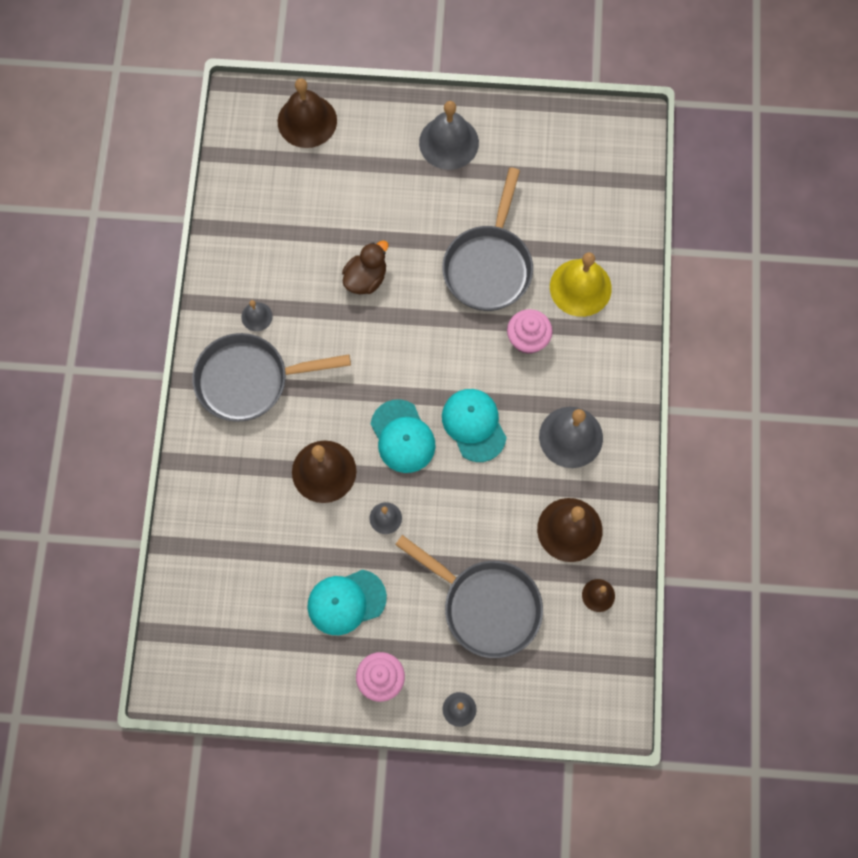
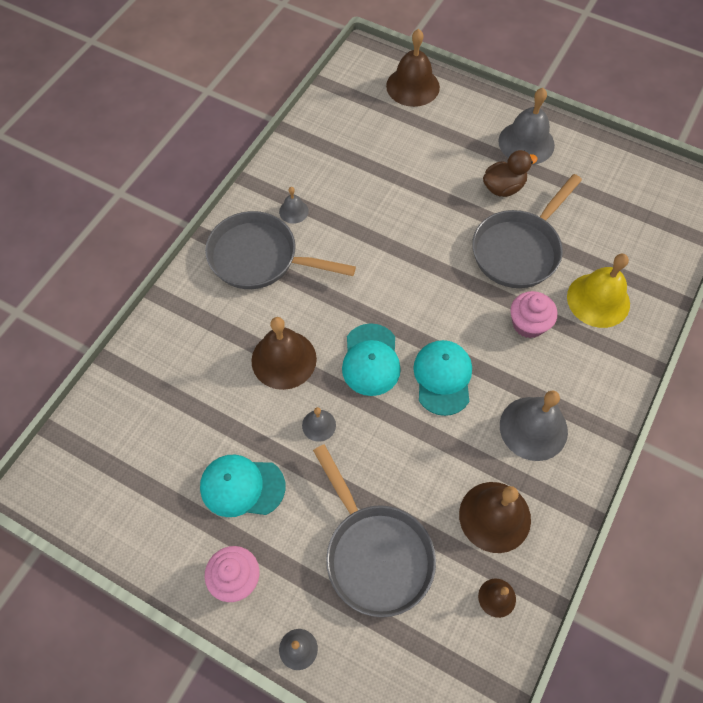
camera: 25 degrees right, 10 degrees down
(366, 278) = (403, 218): brown duck -> brown duck (503, 187)

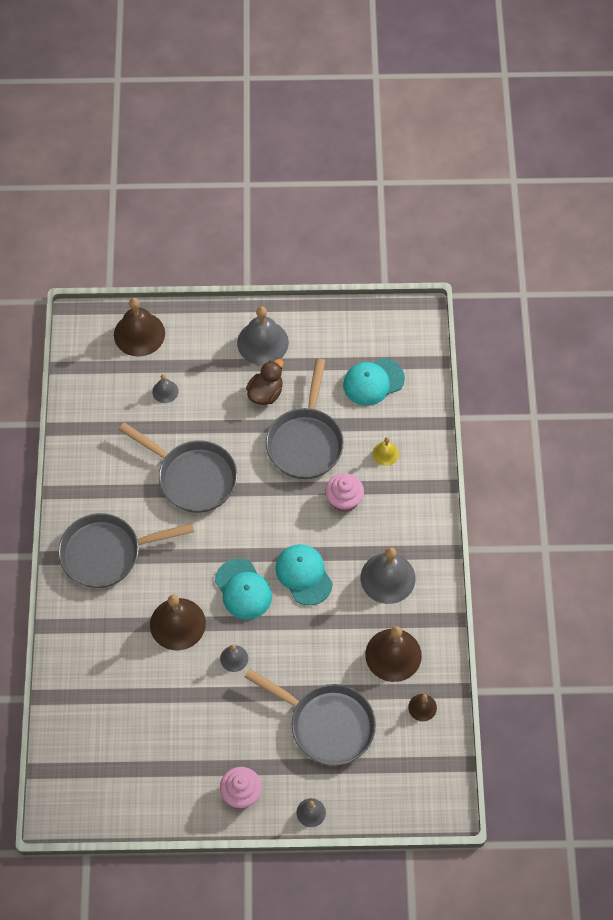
camera: 30 degrees left, 0 degrees up
(242, 486) = (206, 731): turquoise cap -> turquoise cap (373, 382)
(293, 211) = (109, 499): grey bell -> grey bell (165, 391)
(386, 229) = (193, 477): none -> grey pan
(598, 300) = (385, 453): yellow bell -> yellow bell, size x0.50

